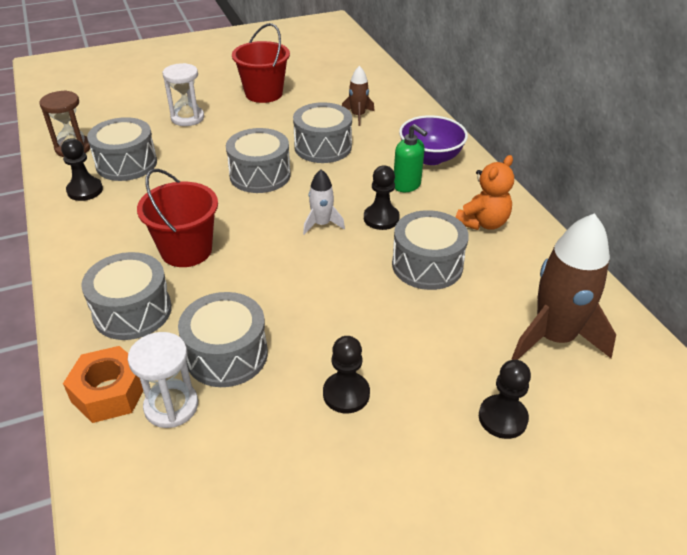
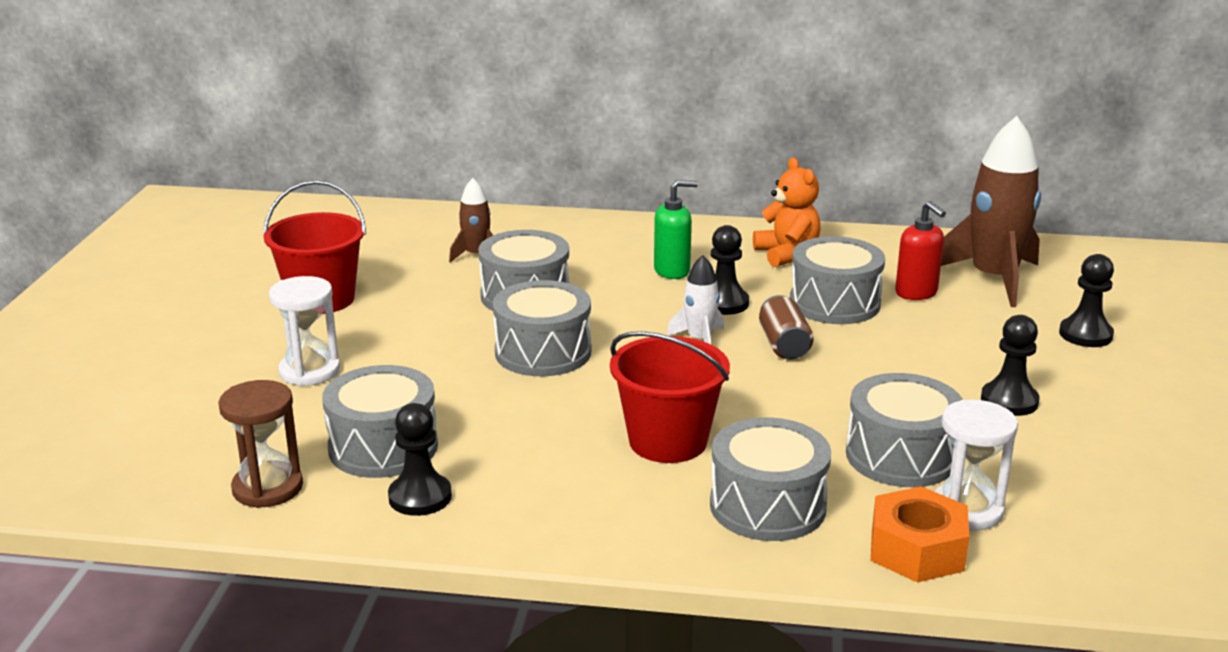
camera: 60 degrees left, 15 degrees down
(343, 260) = (784, 345): none -> brown can
(430, 157) = (629, 242): purple bowl -> none
(484, 300) = (916, 293): none -> red soap dispenser

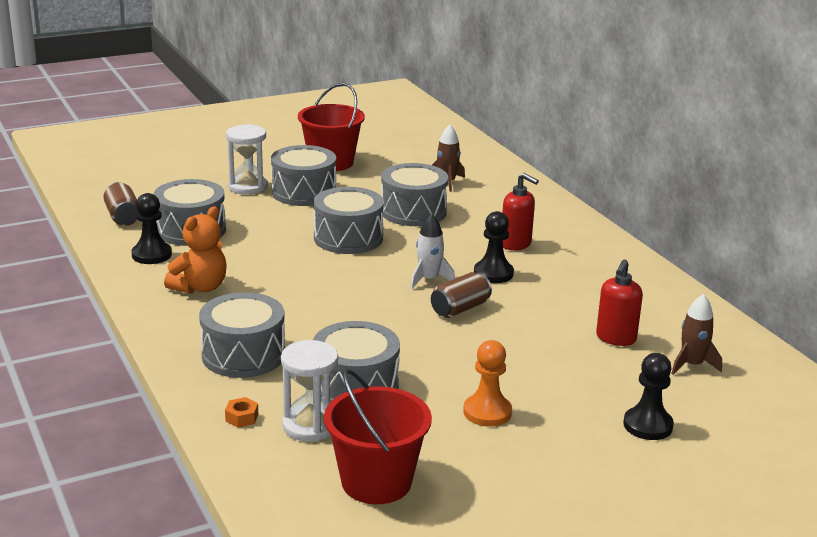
camera: 55 degrees right, 0 degrees up
(267, 488) = (123, 217): brown hourglass -> brown can
(668, 441) = (285, 304): red bucket -> red bucket (376, 482)
(672, 271) = (516, 244): green soap dispenser -> red soap dispenser
(787, 254) = (605, 275): orange teddy bear -> orange teddy bear (200, 287)
(834, 303) = (551, 311): grey drum -> grey drum (304, 192)
(917, 550) = (242, 417): orange nut -> orange nut, size x0.44
(993, 279) = (692, 365): brown rocket -> brown rocket, size x0.50
(1009, 401) = (487, 412): black pawn -> orange pawn

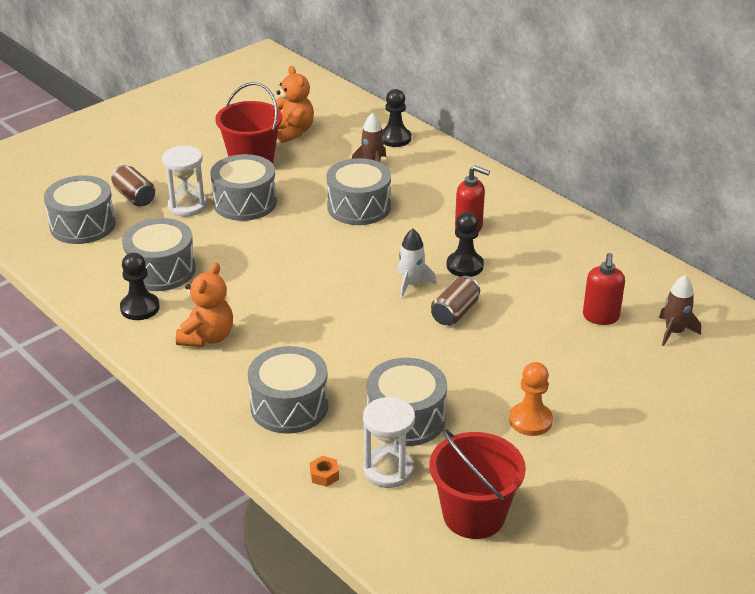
camera: 15 degrees left, 10 degrees up
(123, 217) = (85, 267): brown can -> brown can (134, 197)
(348, 238) = (314, 250): grey drum -> grey drum (82, 225)
(384, 147) = (292, 132): none -> orange teddy bear
(648, 425) = (666, 404): black pawn -> black pawn (395, 138)

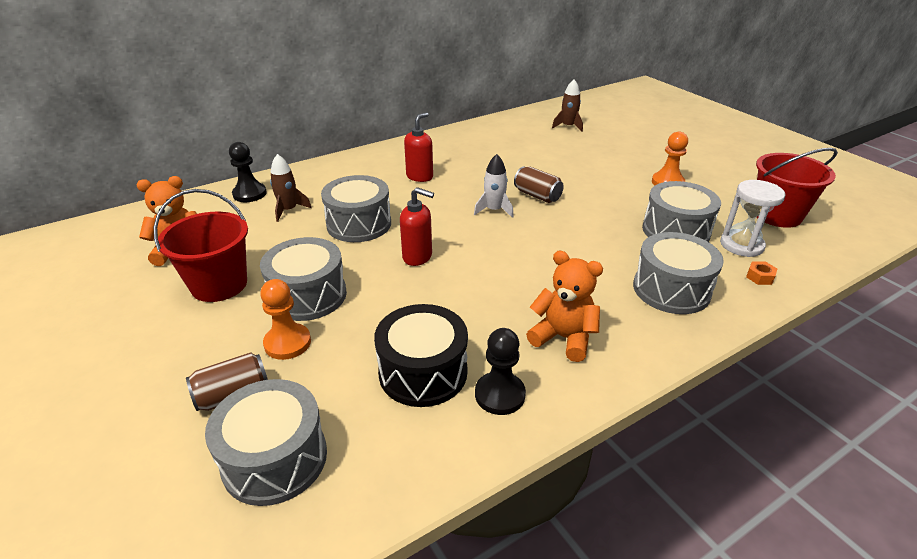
camera: 80 degrees left, 0 degrees up
(161, 270) = (423, 372): grey drum -> black drum
(187, 206) = (287, 343): white hourglass -> orange pawn
(464, 266) = (474, 184): black pawn -> none
(600, 317) = (549, 145): red soap dispenser -> red soap dispenser (417, 257)

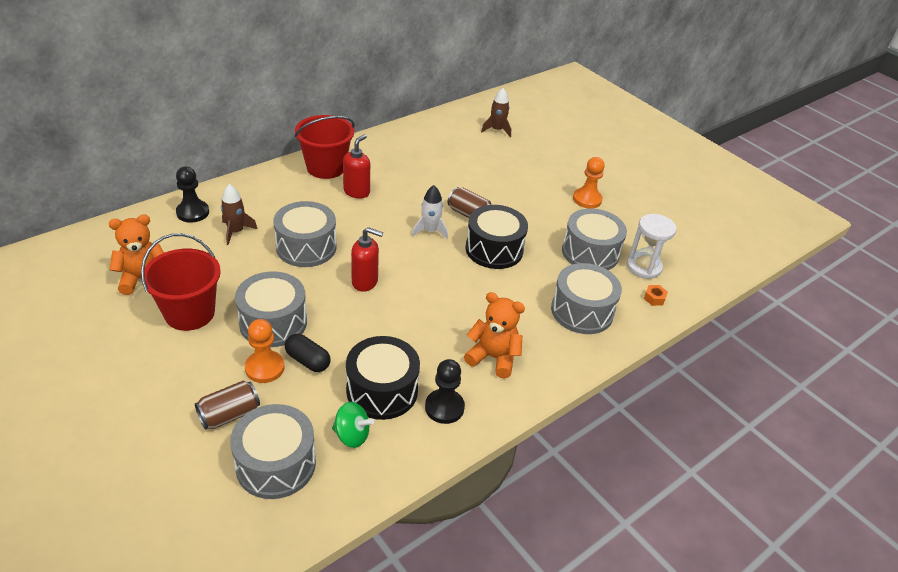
camera: 10 degrees left, 5 degrees up
(339, 336) = (308, 360): none -> black capsule
(378, 425) = (352, 435): none -> green spinning top
(564, 227) = (494, 249): none -> black drum
(777, 215) = (677, 235): red bucket -> red bucket (326, 167)

